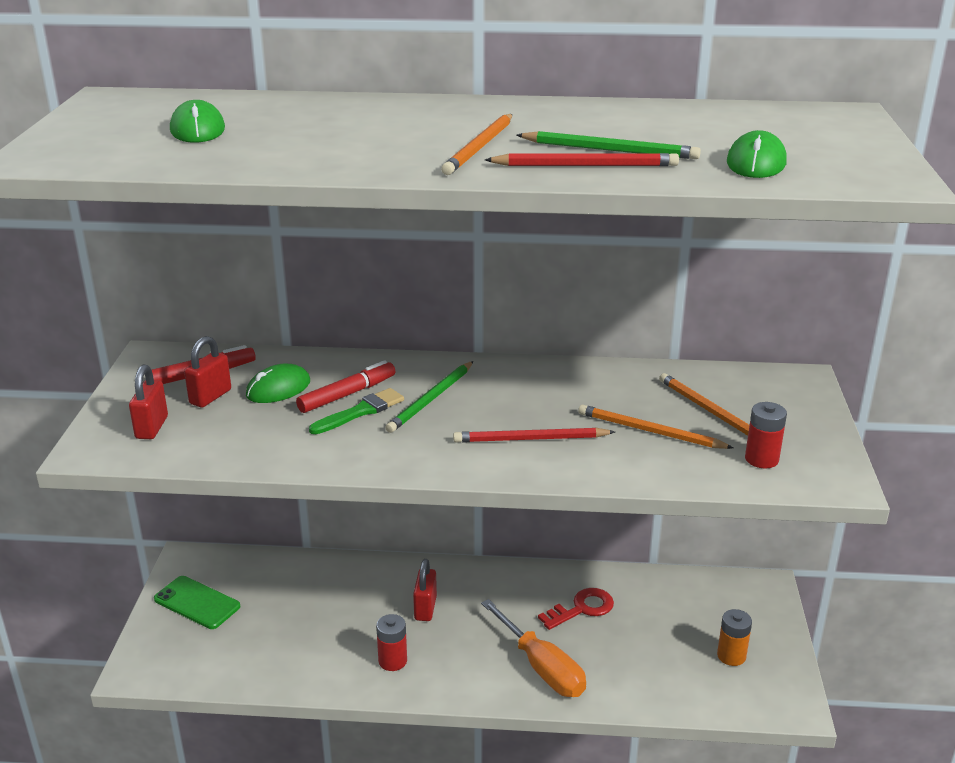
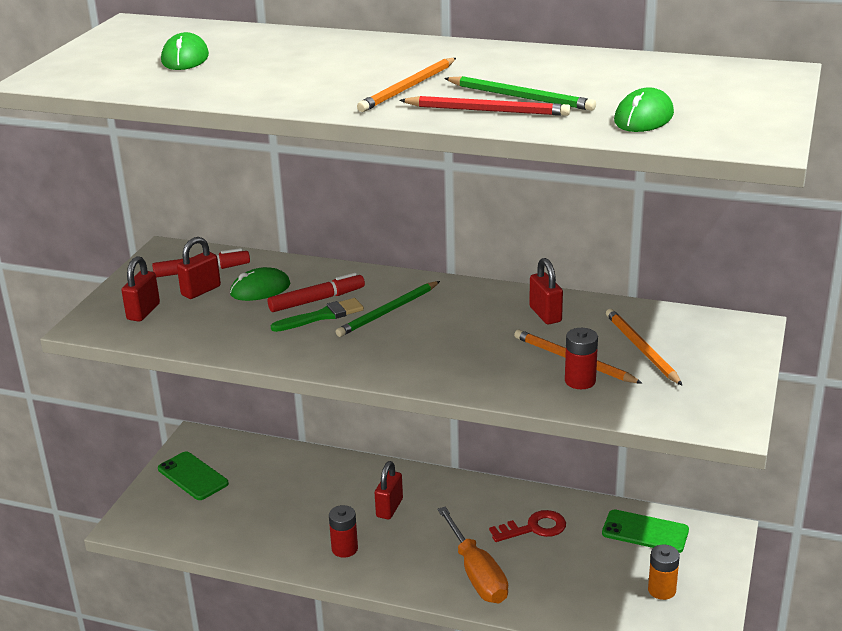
camera: 15 degrees right, 0 degrees up
(530, 439) = (460, 355): red pencil -> none
(597, 386) = (545, 314): none -> red padlock
(692, 597) = (645, 532): none -> green phone
(761, 459) = (666, 396): red battery -> red battery (580, 381)

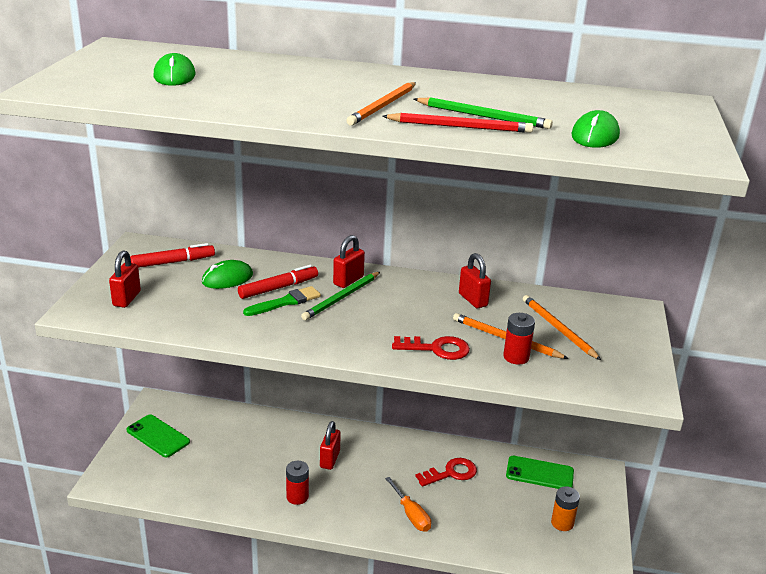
camera: 10 degrees left, 0 degrees up
(201, 291) = (175, 280): red padlock -> red padlock (348, 281)
(476, 573) = (411, 514): orange screwdriver -> orange screwdriver, size x0.65
(487, 370) = (436, 349): none -> red key

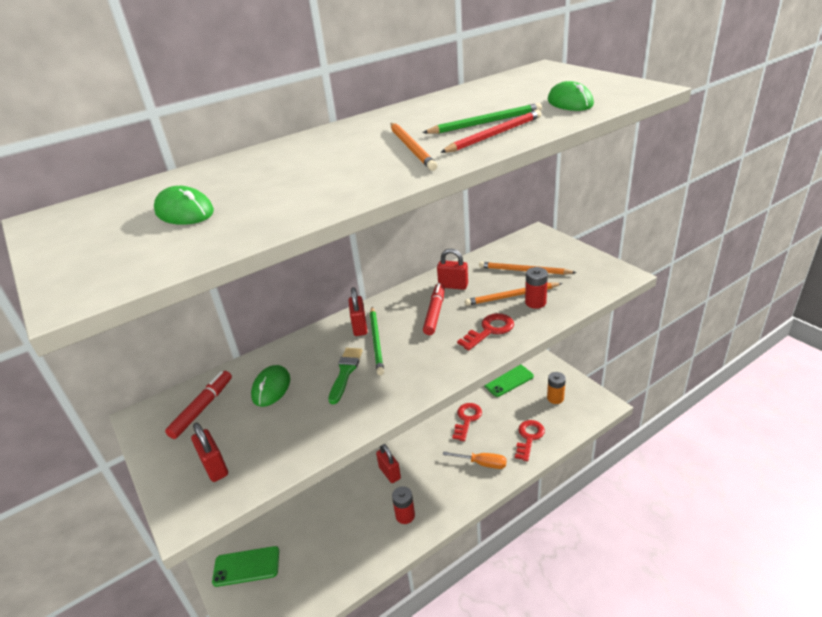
camera: 40 degrees left, 5 degrees up
(278, 288) = (322, 366): red marker -> red marker (434, 313)
(483, 531) = (529, 437): none -> red key

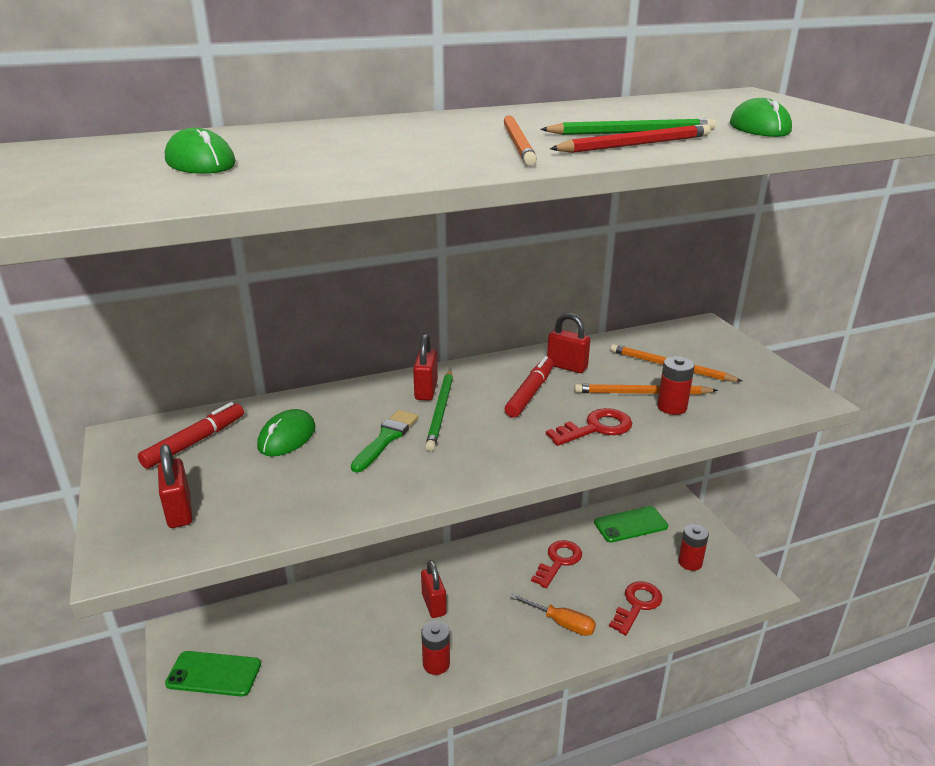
camera: 10 degrees right, 5 degrees down
(555, 398) = (690, 562): orange battery -> red battery

